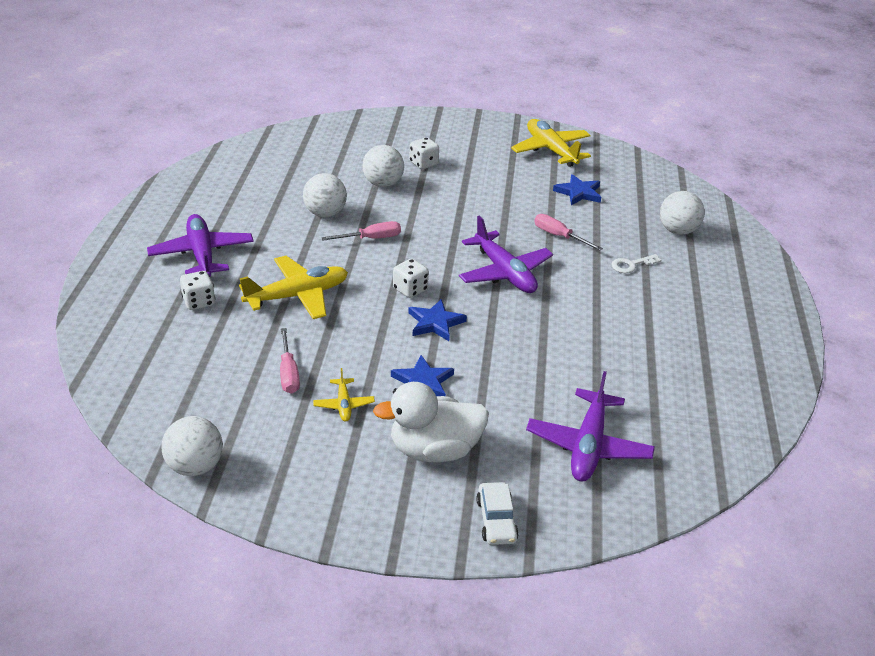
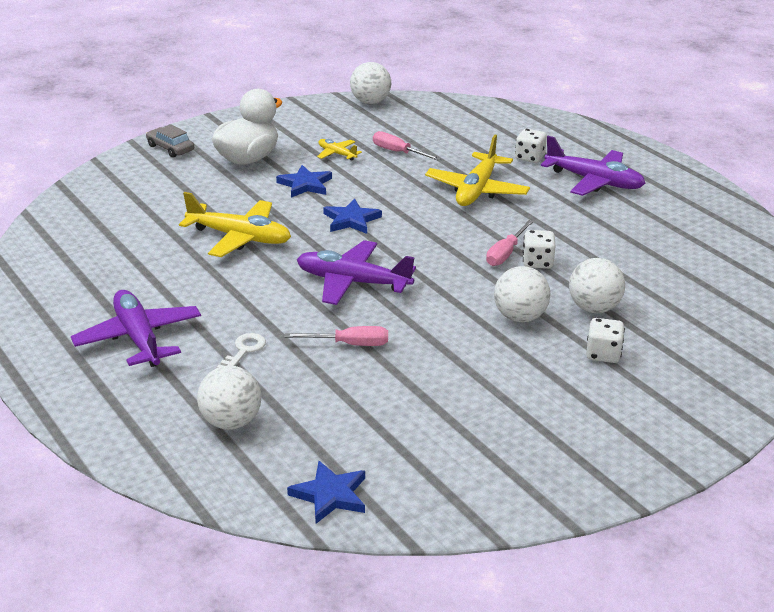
camera: 140 degrees right, 5 degrees down
(325, 213) = (581, 254): white ball -> white ball (520, 317)
(410, 289) = (407, 232): white dice -> white dice (537, 262)
(496, 520) = (170, 148): white car -> grey car
(551, 150) = (510, 464): yellow plane -> yellow plane (240, 237)
(578, 193) = (396, 413): blue star -> blue star (330, 495)
(588, 446) = (147, 201): purple plane -> purple plane (138, 338)

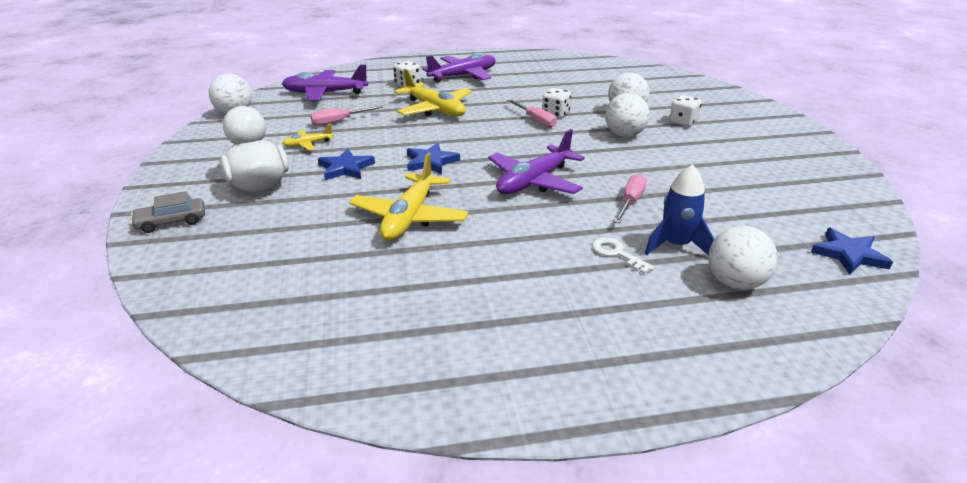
camera: 65 degrees left, 0 degrees up
(138, 338) = (562, 313): purple plane -> purple plane (325, 93)
(240, 237) = (409, 217): yellow plane -> yellow plane turned 150 degrees clockwise
(279, 382) = (676, 245): none -> blue rocket

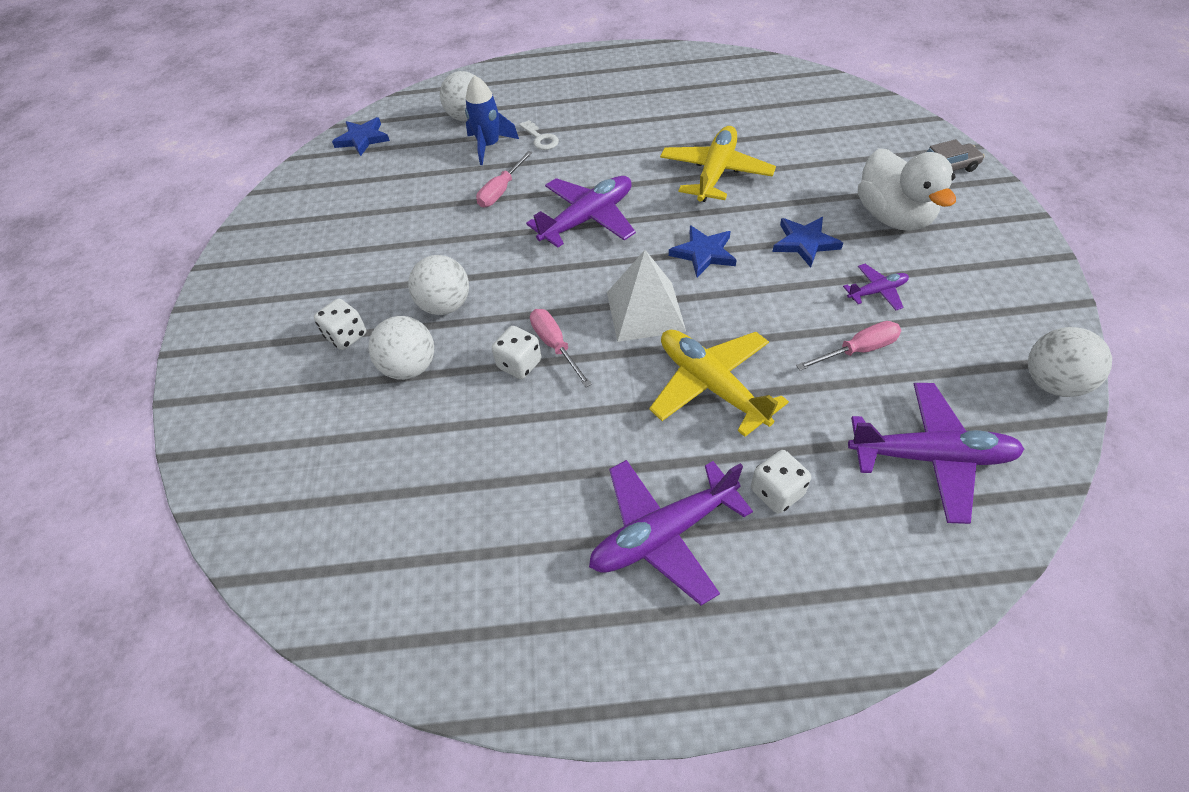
camera: 170 degrees left, 20 degrees up
(308, 144) = (877, 291): yellow plane -> purple plane
(476, 134) = (645, 311): none -> white pyramid

